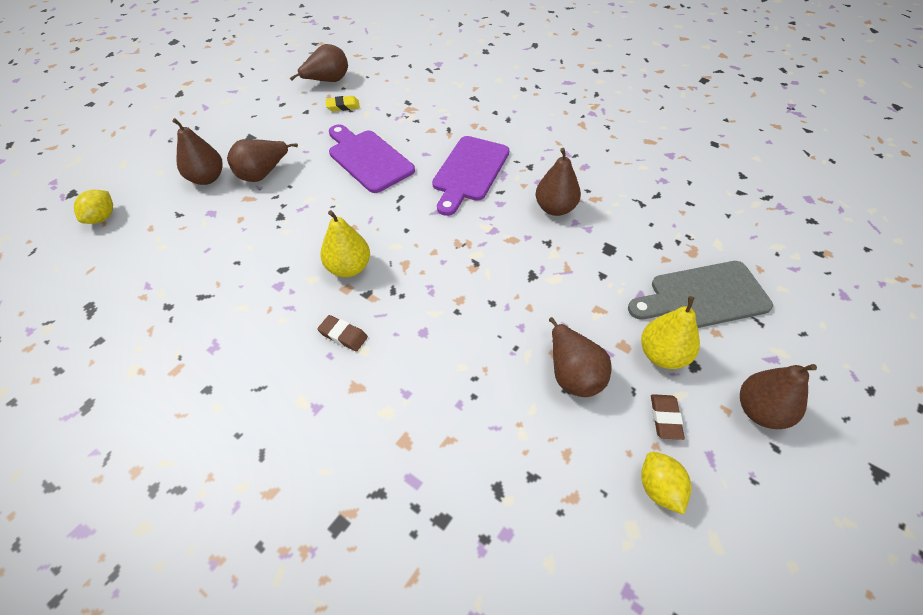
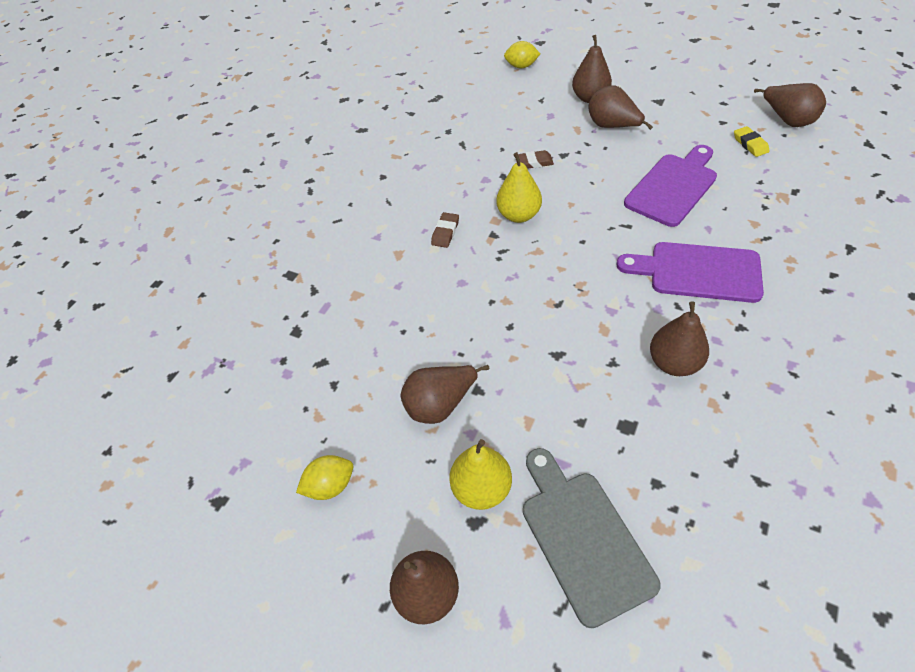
camera: 85 degrees right, 0 degrees up
(665, 418) = (403, 491): brown eraser -> brown eraser (534, 162)

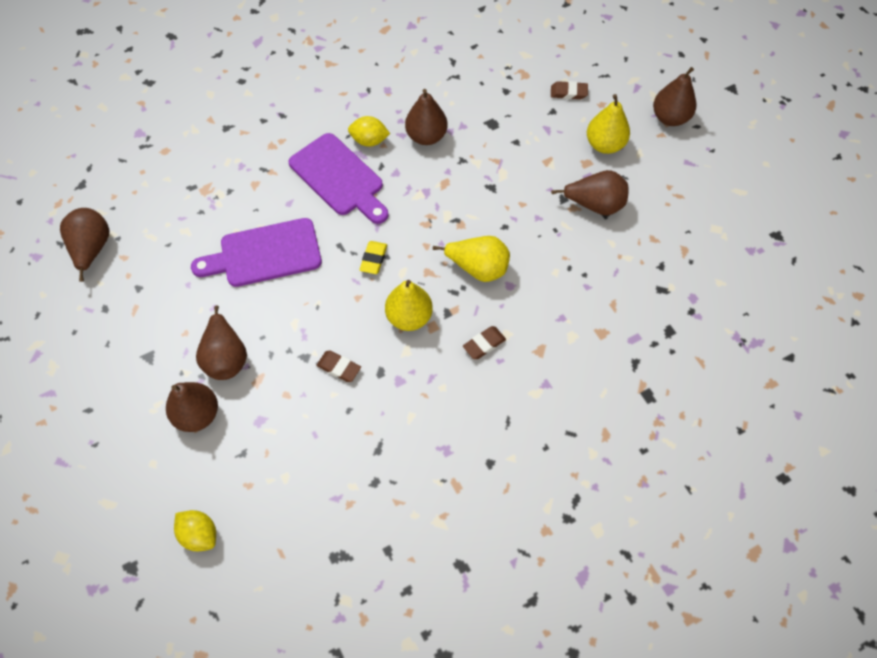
camera: 150 degrees left, 10 degrees up
(330, 485) = (697, 201): yellow lemon -> yellow lemon (369, 141)
(500, 278) = (478, 268): none -> yellow pear
(583, 538) = (568, 92): grey cutting board -> brown eraser
(750, 144) = (155, 249): yellow eraser -> yellow eraser (373, 259)

